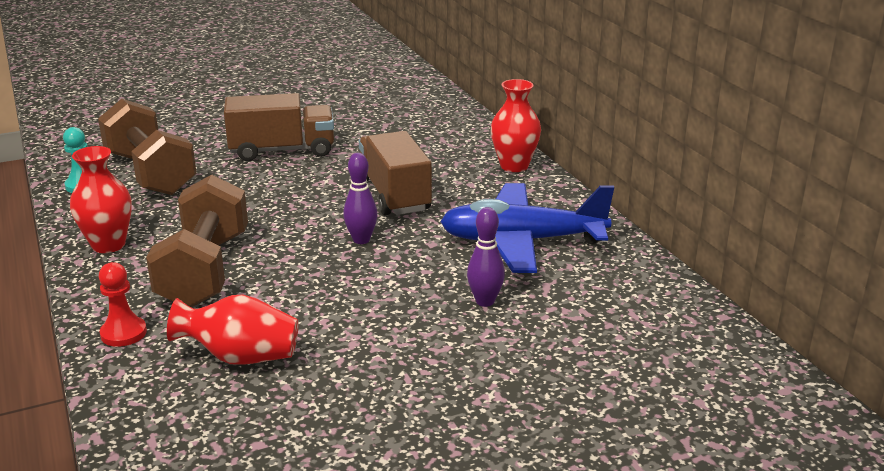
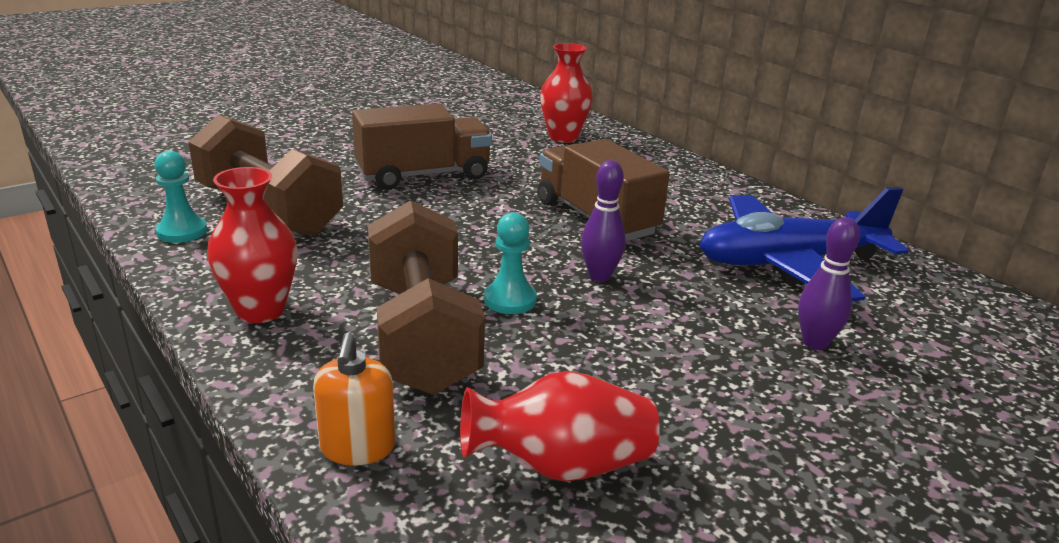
camera: 15 degrees left, 0 degrees up
(123, 333) = (357, 447): red pawn -> orange soap dispenser
(282, 252) = (510, 300): none -> turquoise pawn
(514, 166) = (702, 179): red vase -> red vase (563, 137)

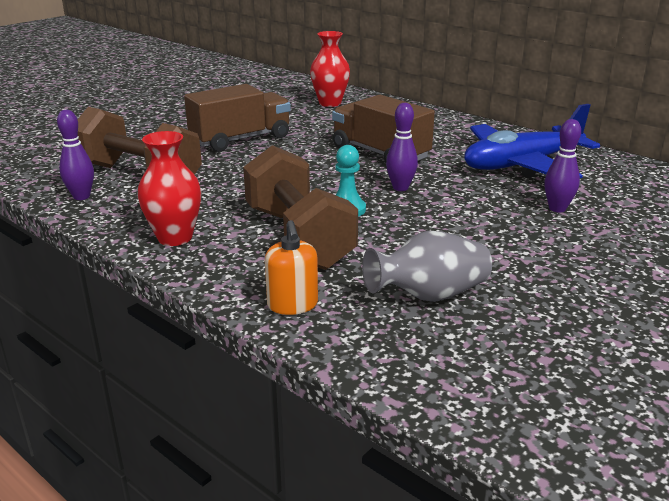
camera: 10 degrees left, 0 degrees up
(182, 232) = (81, 196): turquoise pawn -> purple bowling pin
(561, 465) = (429, 295): red vase -> grey vase

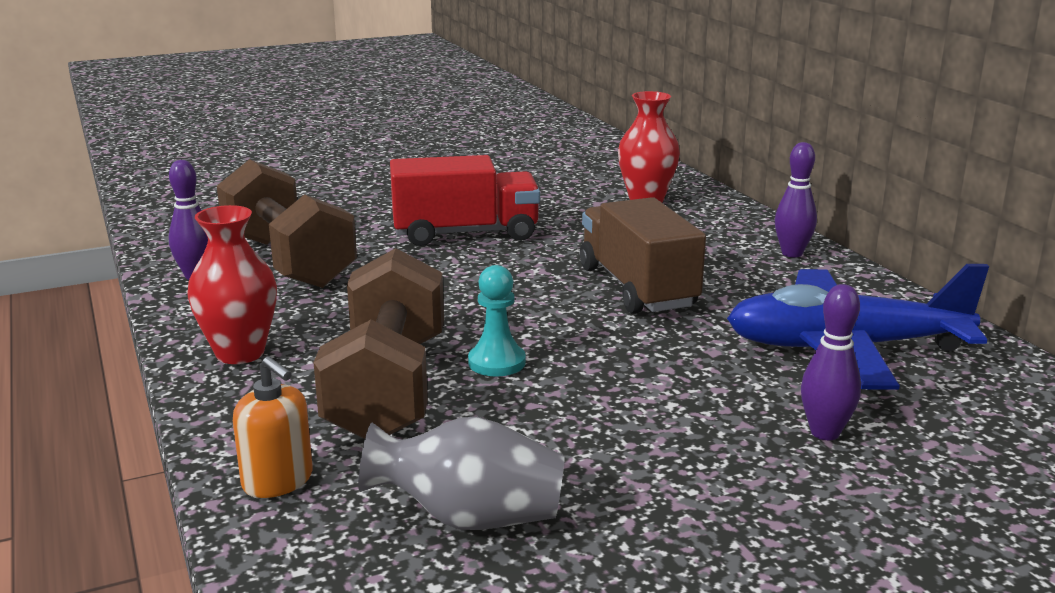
camera: 25 degrees right, 5 degrees down
(240, 139) = (465, 233): brown truck -> red truck
(292, 305) = (278, 481): orange soap dispenser -> orange soap dispenser turned 60 degrees counterclockwise
(400, 188) = (609, 346): purple bowling pin -> purple bowling pin (792, 253)

